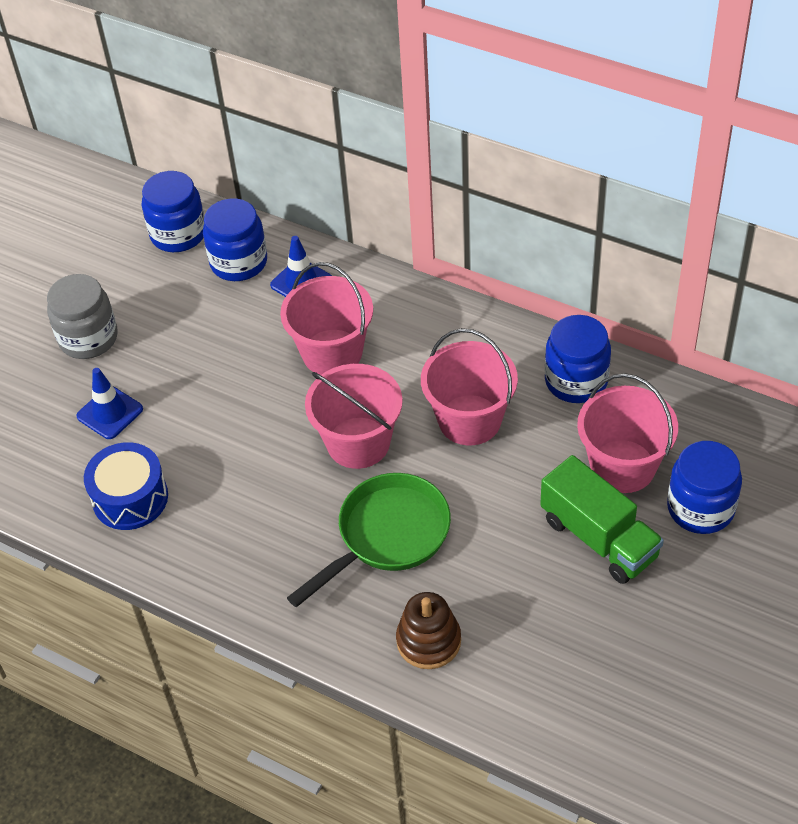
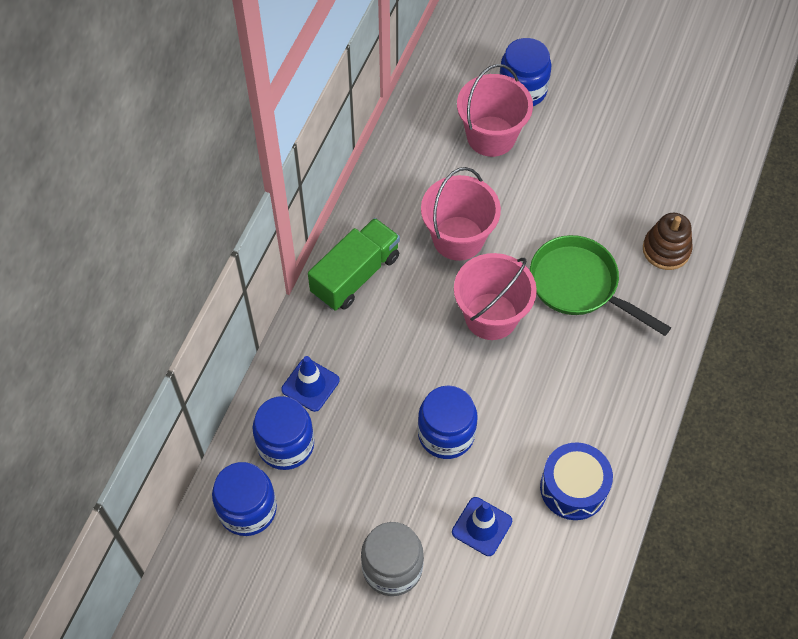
camera: 100 degrees left, 10 degrees up
(332, 353) = (394, 348): pink bucket -> none
(576, 381) = (410, 168): blue jar -> blue jar (446, 434)
(599, 538) = (558, 149): green truck -> green truck (355, 275)

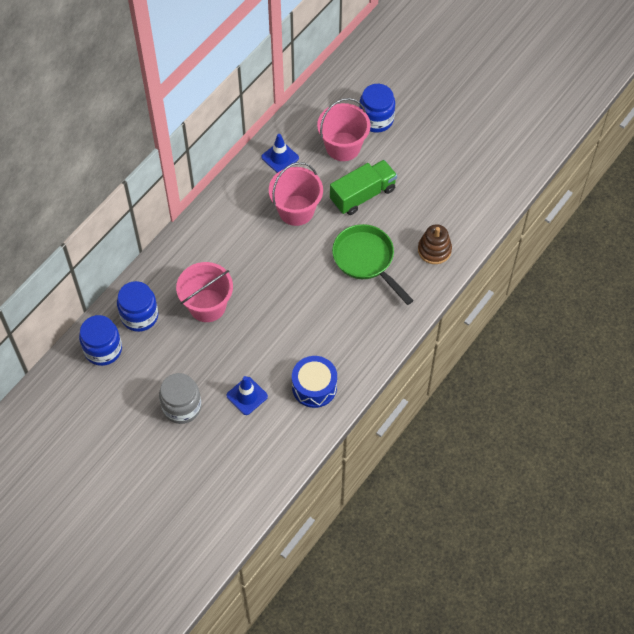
camera: 15 degrees right, 0 degrees up
(310, 385) = (167, 282): blue traffic cone -> blue traffic cone (280, 157)
(355, 275) = (220, 219): green truck -> green truck (363, 195)
(446, 434) = (244, 334): blue jar -> none
(491, 316) = (300, 266): pink bucket -> pink bucket (207, 305)

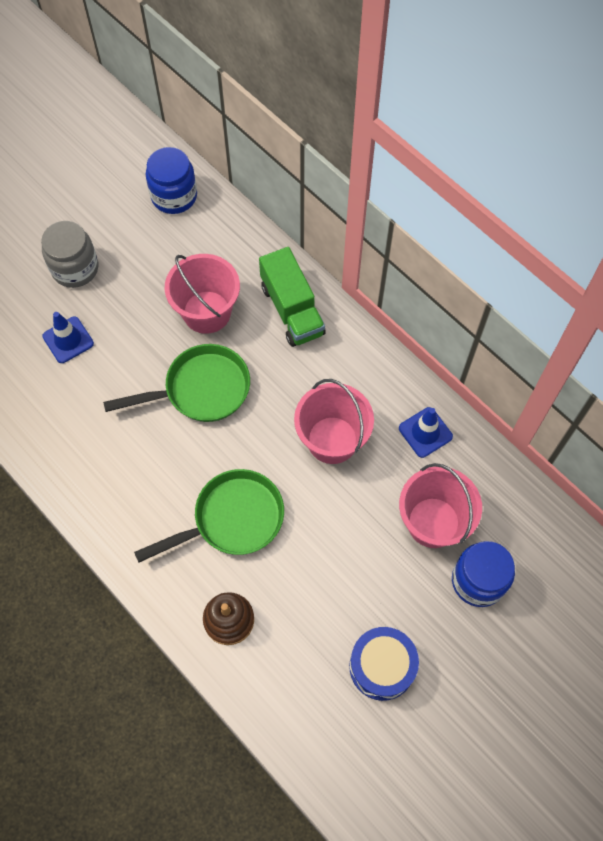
camera: 100 degrees right, 5 degrees up
(139, 316) = (210, 237): blue jar -> none
(272, 297) = (201, 389): none -> green pan
(314, 387) = (57, 419): blue drum -> blue drum (382, 666)
(363, 195) = (343, 535): green truck -> green truck (292, 310)

